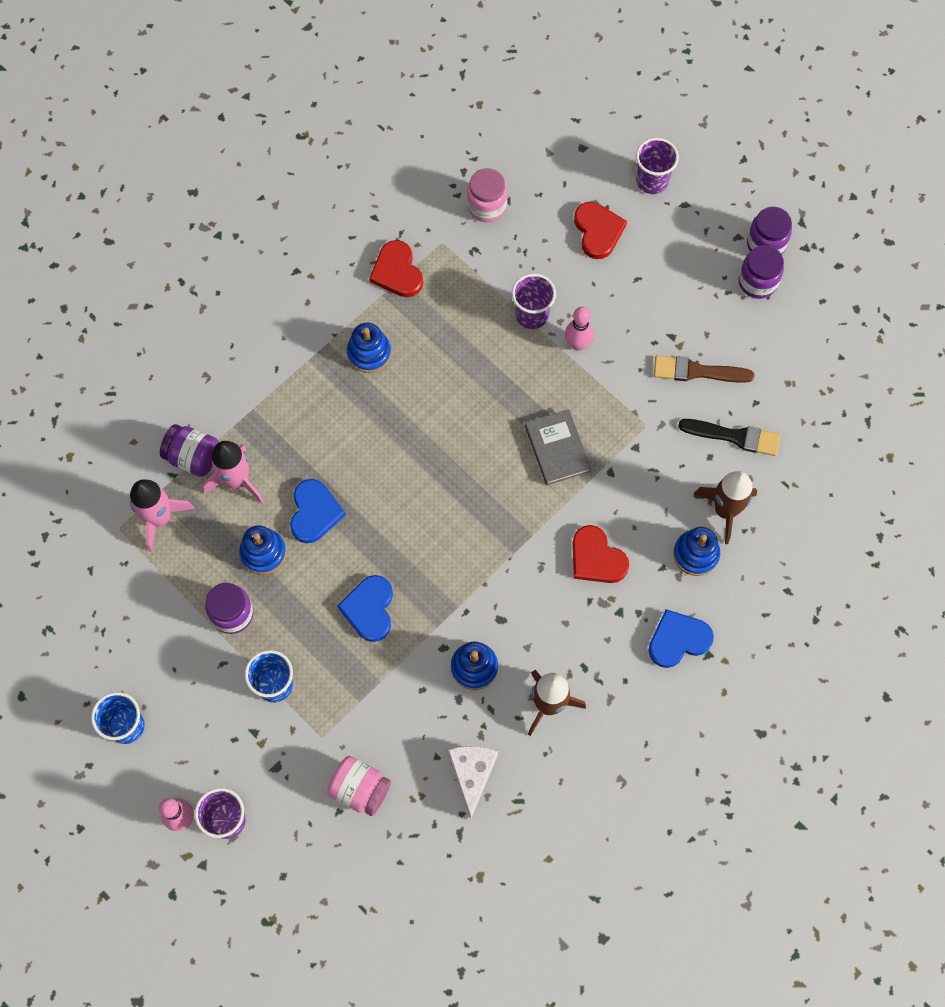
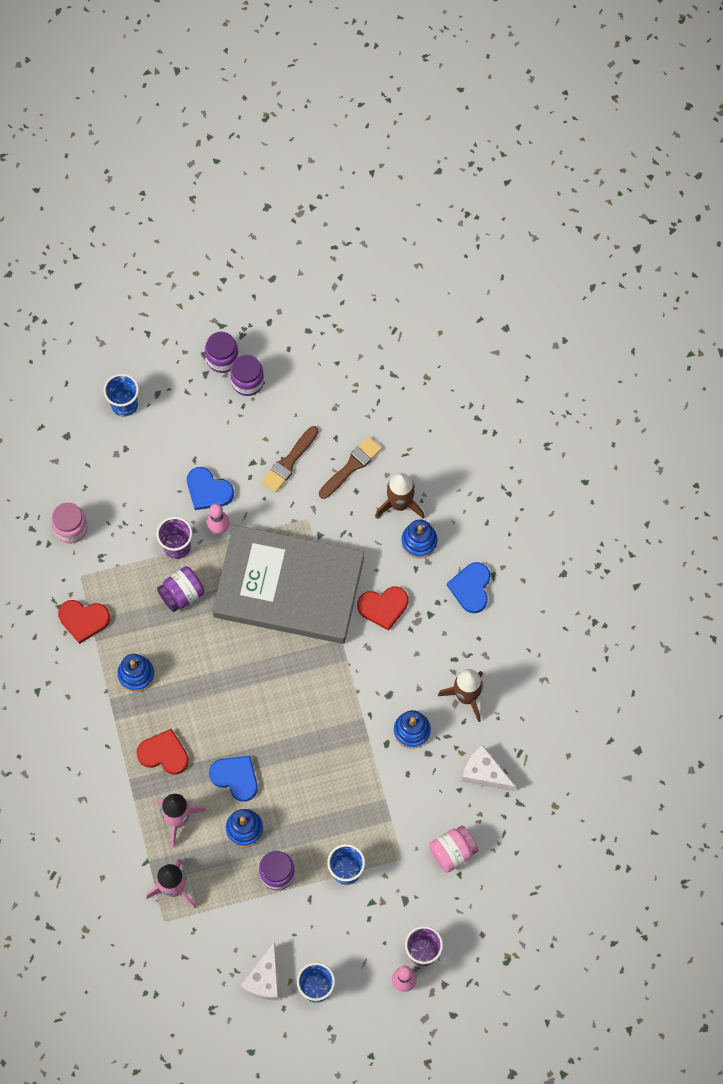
camera: 60 degrees left, 0 degrees up
(108, 666) = (264, 979): none -> white cheese
(193, 457) = (141, 840): purple jar -> purple jar (182, 594)
(369, 609) = (329, 778): blue heart -> blue heart (208, 490)
(557, 449) = (288, 587): grey book -> grey book, size x2.49
(598, 231) = (140, 464): red heart -> red heart (164, 753)
(652, 181) = (124, 404): purple cup -> blue cup
(734, 436) = (351, 466): black brush -> brown brush

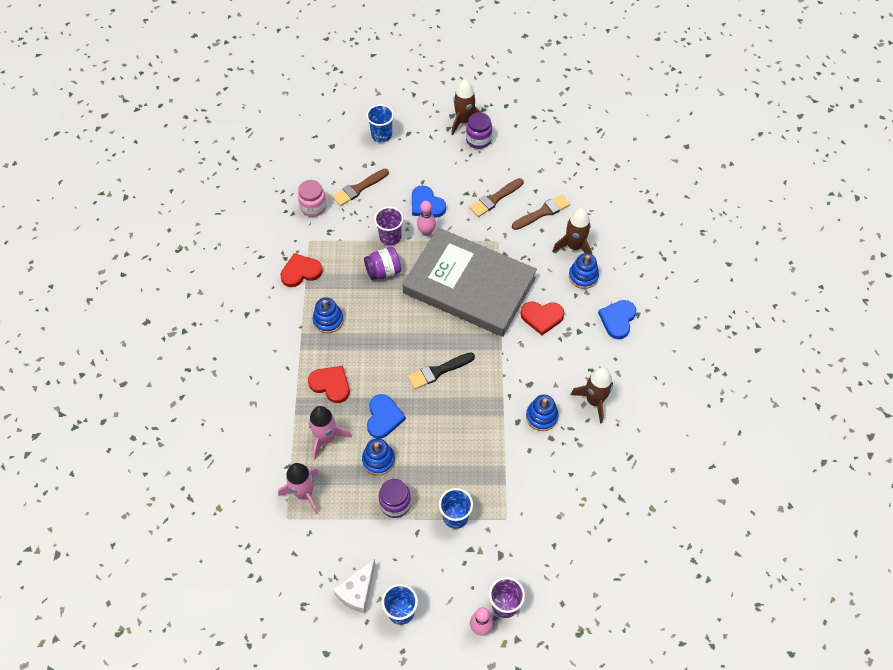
camera: 15 degrees right, 10 degrees down
(83, 620) = (301, 272): red heart -> red heart turned 135 degrees clockwise
(119, 489) = (358, 188): none -> brown brush
(222, 359) = (464, 121): purple jar -> brown rocket
(235, 777) = (383, 417): blue heart -> blue heart turned 45 degrees clockwise
(282, 706) = (438, 371): none -> black brush
(452, 852) = (552, 525): pink jar -> none
(484, 773) = (596, 466): white cheese -> none

